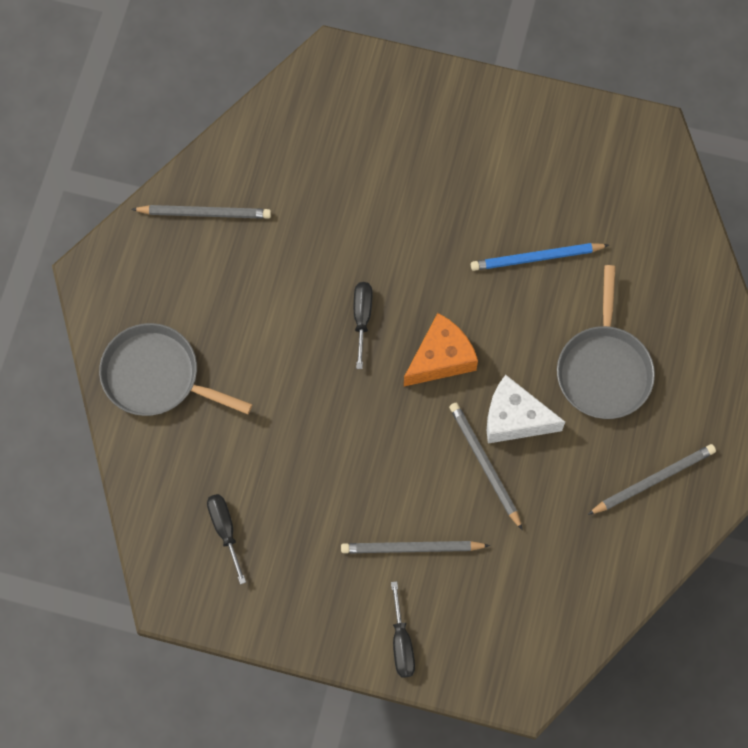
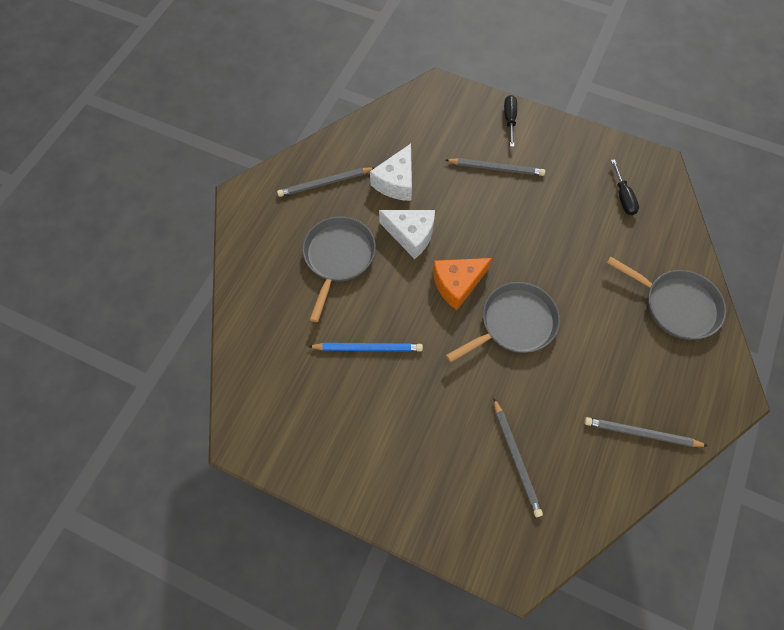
camera: 170 degrees left, 5 degrees down
(362, 318) = (514, 323): black screwdriver -> grey pan
(484, 465) = (438, 209): grey pencil -> grey pencil (516, 458)
(552, 499) = (396, 182): none -> white cheese

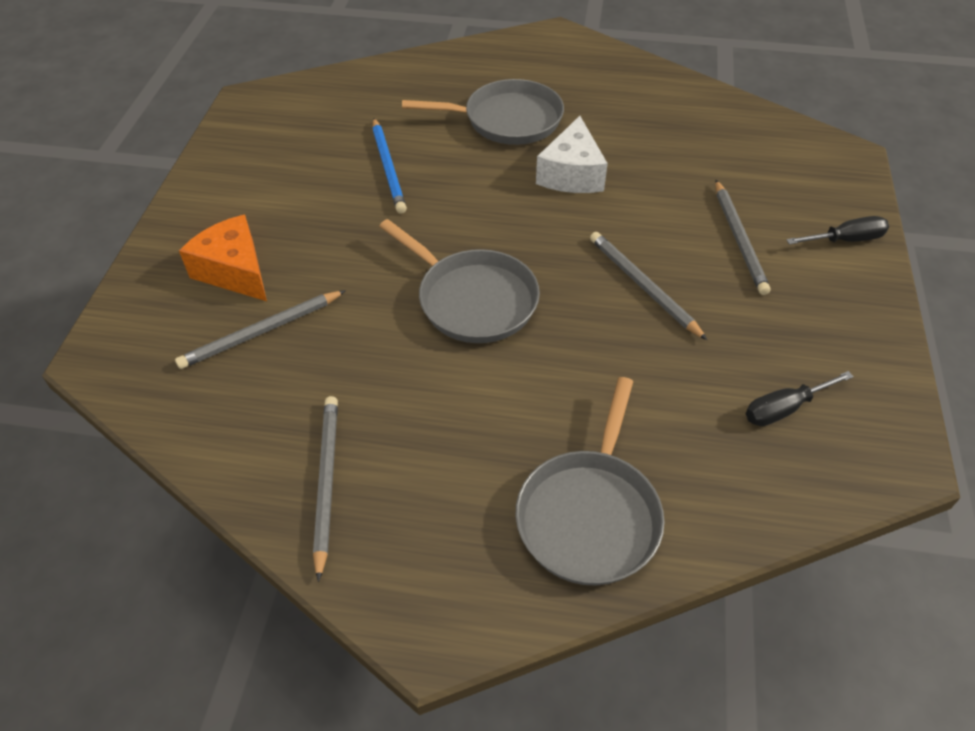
camera: 75 degrees right, 15 degrees down
(325, 183) = (611, 88): grey pencil -> grey pencil (643, 286)
(396, 182) = (650, 146): white cheese -> none
(457, 284) = (513, 230): orange cheese -> orange cheese (234, 271)

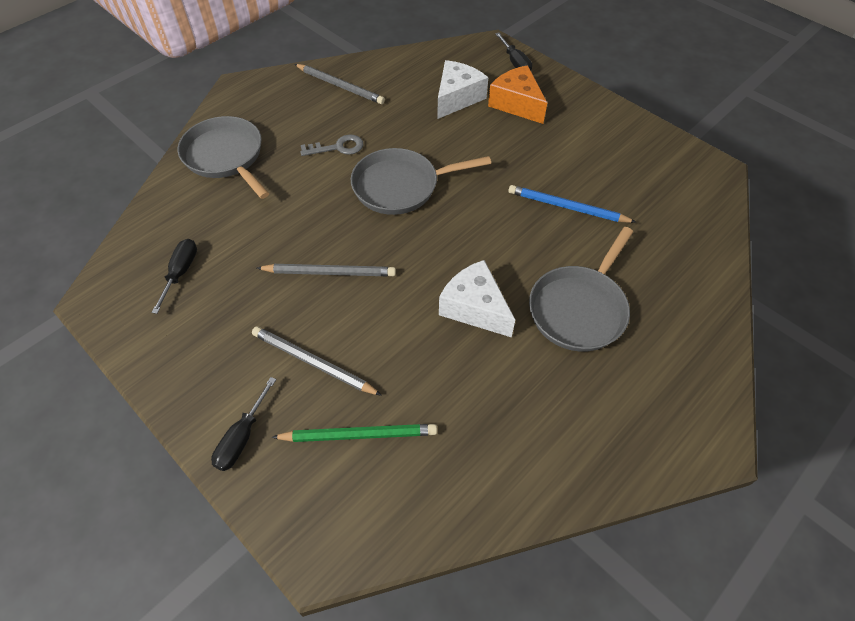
camera: 125 degrees right, 5 degrees up
(135, 311) = (515, 63): none -> black screwdriver
(234, 271) = (517, 104): orange cheese -> orange cheese turned 120 degrees counterclockwise
(261, 332) = (457, 98): grey pencil -> white cheese
(460, 397) = (338, 147): none -> grey key
(756, 180) = (359, 434): none -> green pencil

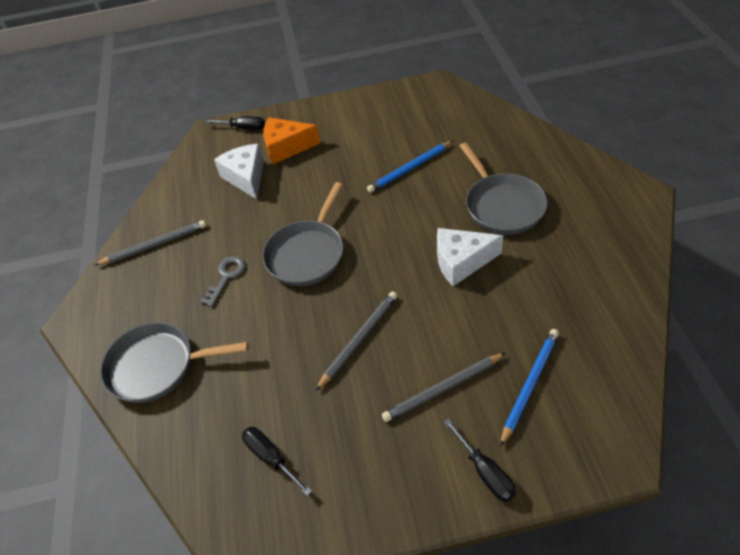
camera: 50 degrees left, 5 degrees down
(359, 434) = (529, 385): green pencil -> blue pencil

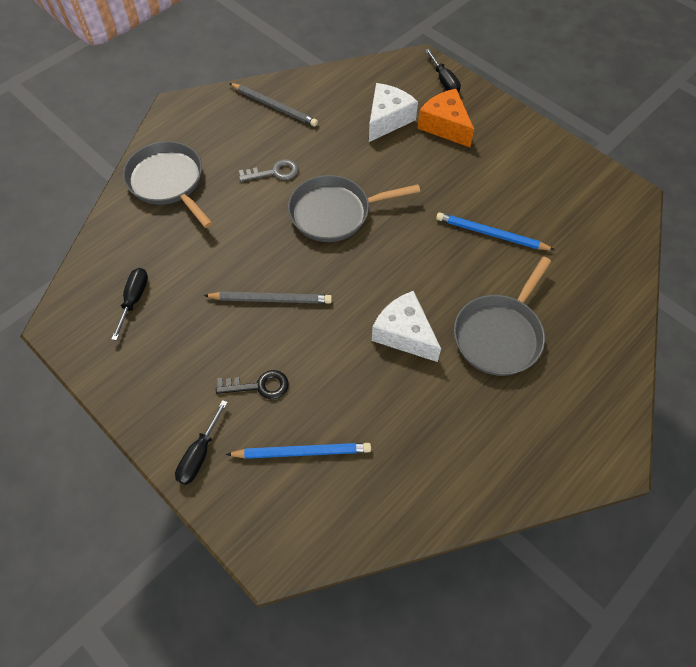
camera: 50 degrees right, 10 degrees up
(443, 389) = (259, 386): grey pencil -> black key

